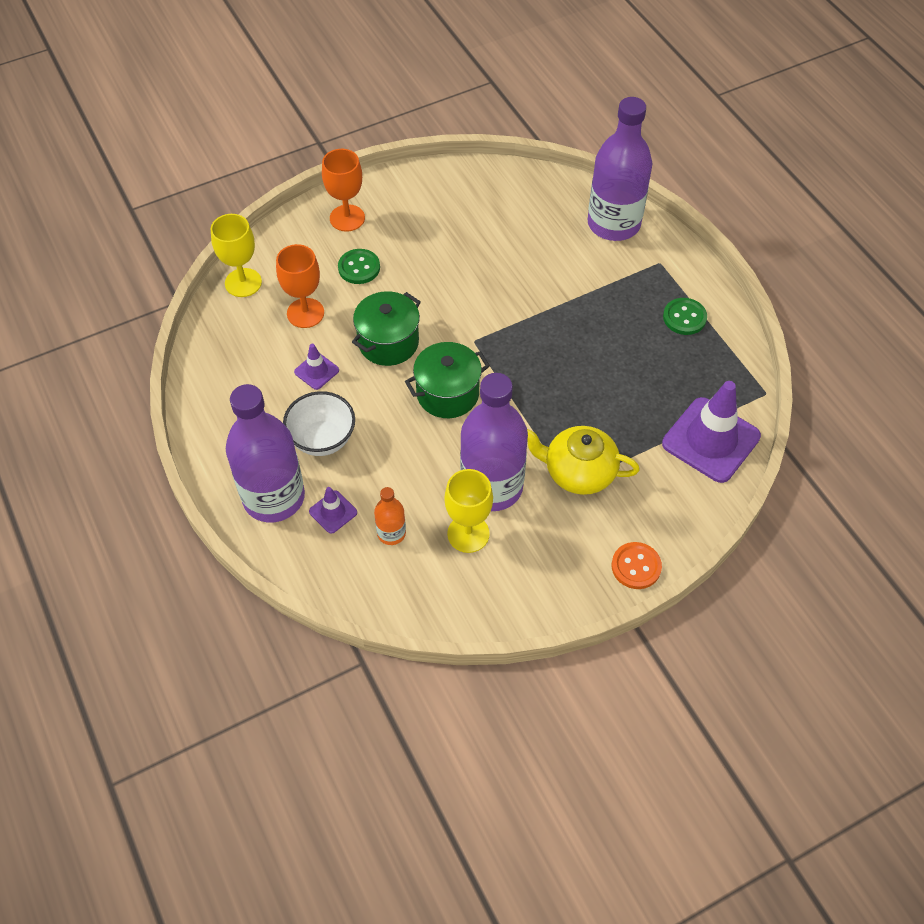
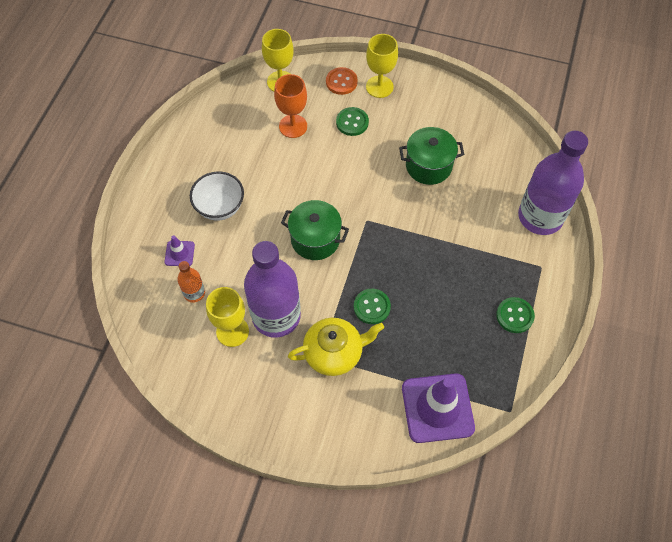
camera: 45 degrees right, 5 degrees up
(274, 497) = (160, 218): purple bottle -> none
(316, 371) = (261, 165): purple traffic cone -> none
(347, 218) = (379, 87): orange goblet -> yellow goblet
(388, 342) = (317, 181): green pot -> green pot (428, 166)
(564, 408) = (372, 307): none -> green button
(578, 472) = (334, 353): yellow teapot -> yellow teapot turned 105 degrees clockwise
(636, 566) = (300, 440): orange button -> orange button (341, 82)

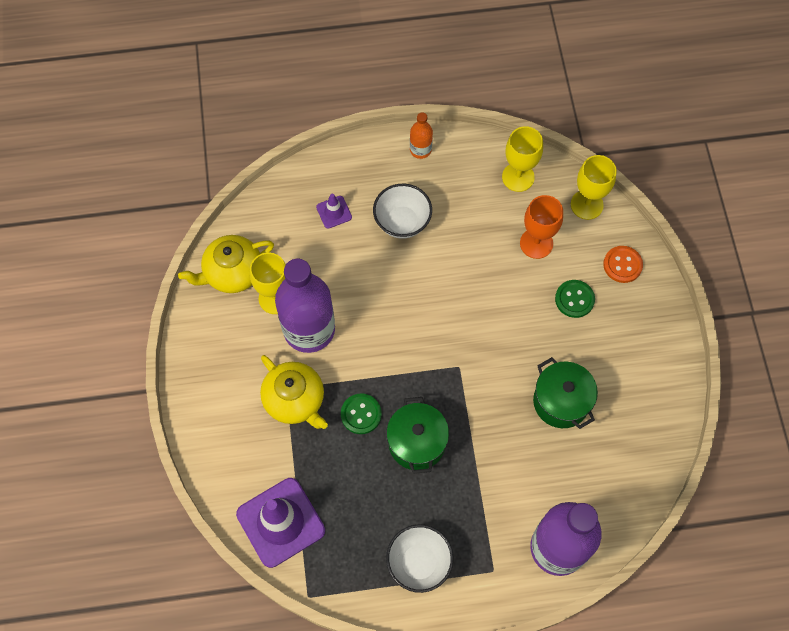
camera: 65 degrees right, 5 degrees up
(188, 357) = (232, 273): none -> yellow teapot
(194, 293) = (299, 246): orange bottle -> orange bottle (420, 150)
(315, 239) = (411, 327): green pot -> green pot (417, 443)
(379, 87) = (639, 307): yellow goblet -> yellow goblet (518, 177)
(514, 316) = (419, 563): green button -> white bowl

